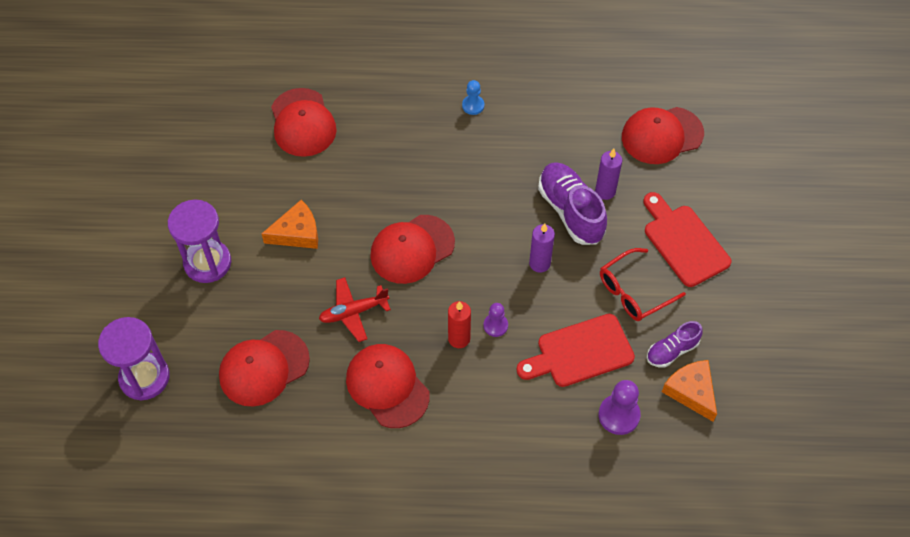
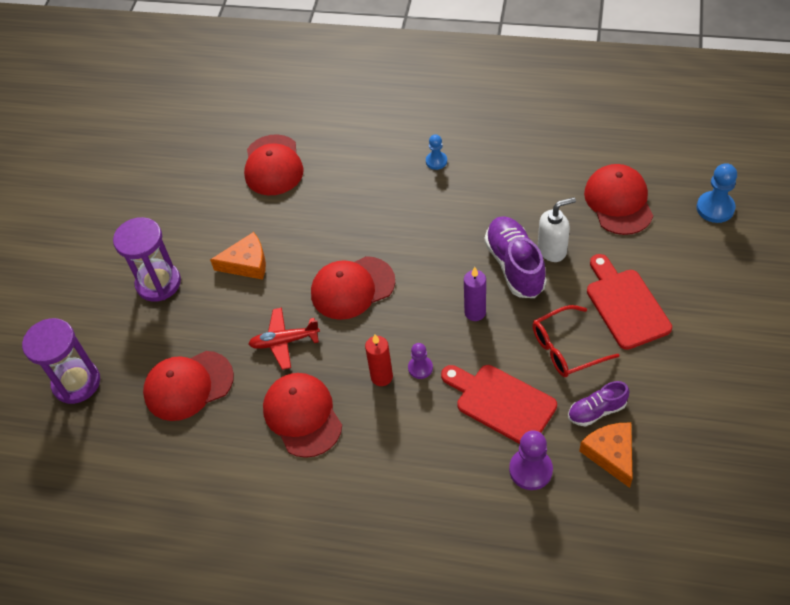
camera: 15 degrees right, 5 degrees down
(580, 352) = (501, 403): red cutting board -> red cutting board turned 45 degrees clockwise
(605, 191) = (552, 250): purple candle -> white soap dispenser
(662, 135) = (618, 202): red cap -> red cap turned 90 degrees clockwise
(755, 135) = (715, 208): none -> blue pawn

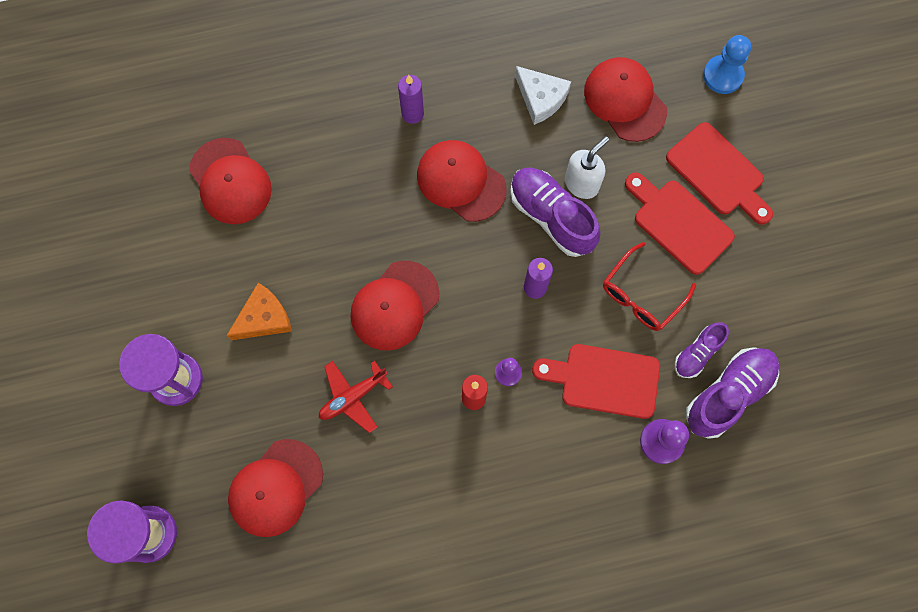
camera: 30 degrees left, 20 degrees up
(302, 415) = (413, 473): red cap -> red cap (461, 181)
(436, 161) = (412, 113): blue pawn -> purple candle
(547, 180) = (541, 98): none -> white cheese
(611, 454) = (728, 394): orange cheese -> purple shoe
(679, 278) = (718, 173): none -> red cutting board

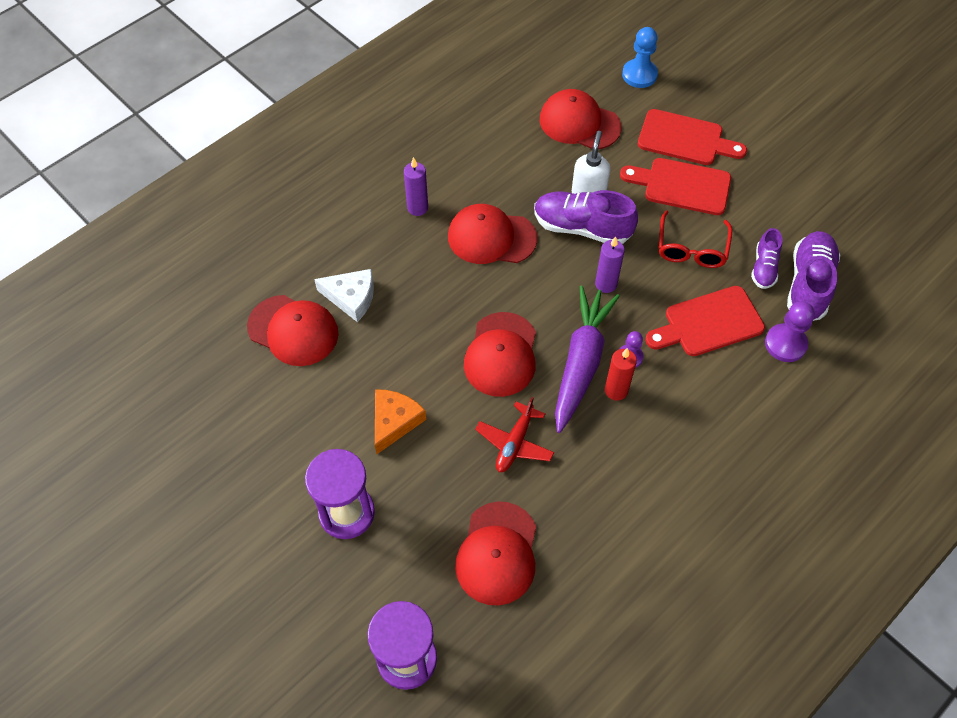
camera: 30 degrees left, 15 degrees down
(460, 353) = (581, 362): none -> purple carrot
(541, 98) = (513, 150): white cheese -> white cheese (351, 297)

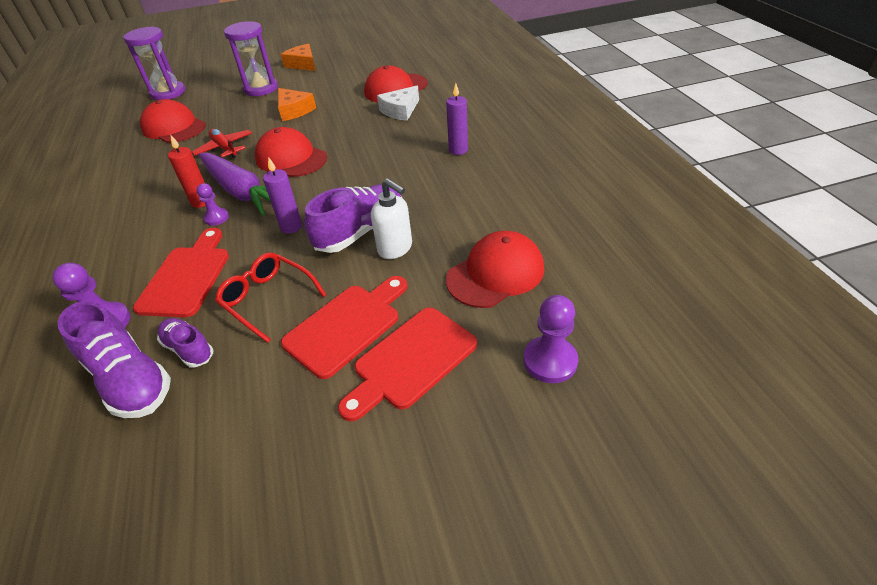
camera: 120 degrees right, 15 degrees down
(244, 505) = (303, 64): none -> orange cheese
(491, 237) = (397, 178): red cap -> none
(639, 75) = (550, 361): blue pawn -> purple pawn

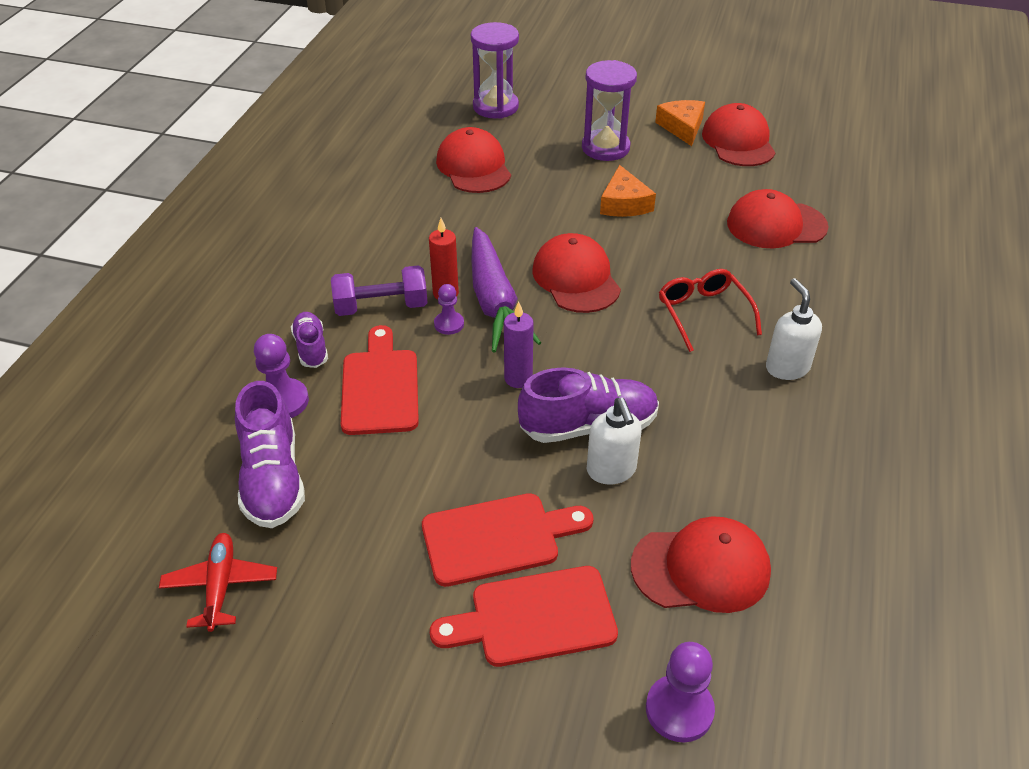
camera: 30 degrees right, 0 degrees up
(154, 229) = (381, 307): none -> purple dumbbell
(186, 277) = (380, 387): red cutting board -> red cutting board turned 45 degrees counterclockwise
(189, 349) = (338, 475): purple shoe -> purple shoe (311, 348)
(225, 148) = (511, 227): red plane -> red plane (220, 586)
(268, 299) = (441, 460): red glasses -> red glasses (703, 313)
(342, 60) = (738, 141): none -> red cap
(400, 110) = (757, 266): white cheese -> none
(458, 150) = (787, 367): purple candle -> white soap dispenser

